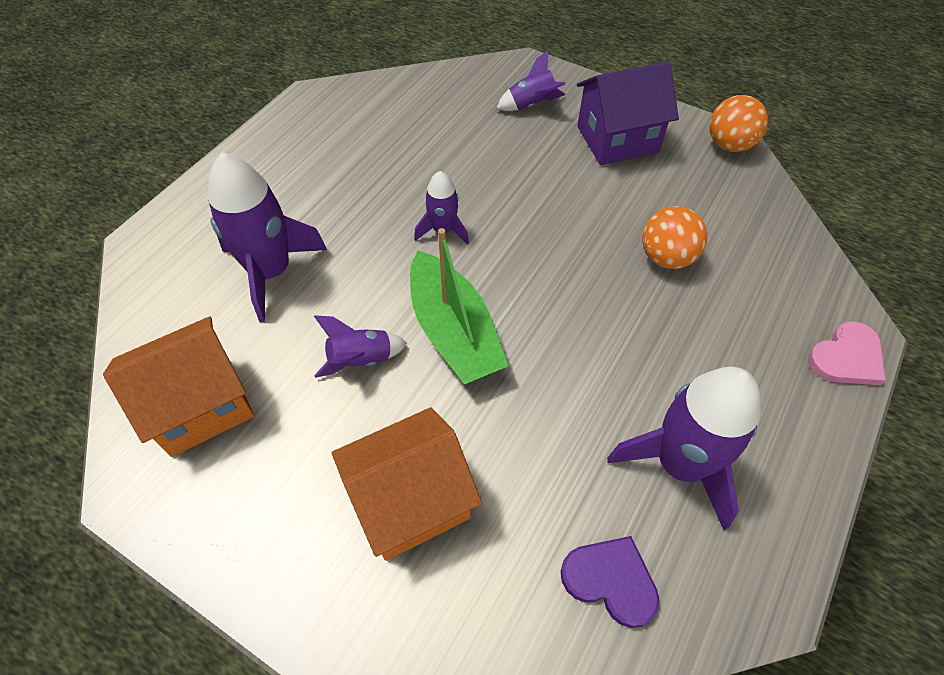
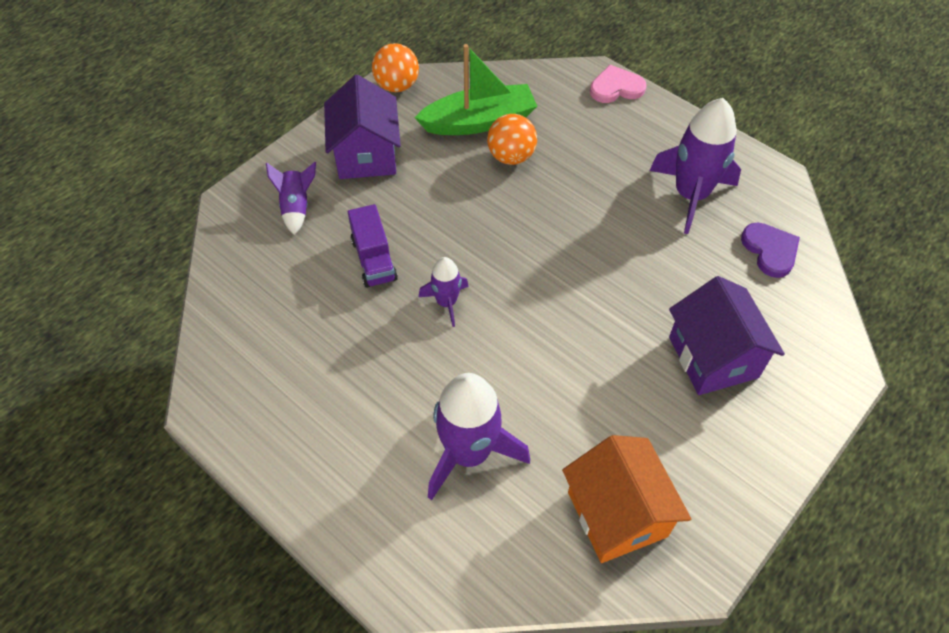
camera: 80 degrees left, 0 degrees up
(361, 360) = (583, 381): purple rocket -> none
(410, 500) = (713, 357): orange house -> purple house
(453, 332) = (563, 310): green boat -> green boat (479, 122)
(483, 168) = (374, 259): none -> purple truck
(610, 580) = (770, 250): purple heart -> purple heart turned 120 degrees clockwise
(847, 357) = (616, 87): pink heart -> pink heart turned 75 degrees counterclockwise

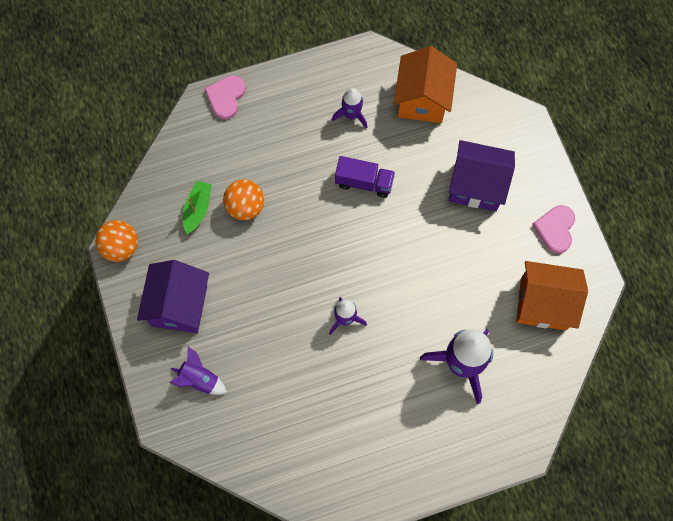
camera: 60 degrees left, 15 degrees up
(366, 155) = (179, 305): purple house -> purple house turned 75 degrees clockwise
(374, 259) = (281, 348): purple truck -> purple truck (364, 182)
(479, 122) = (198, 209): green boat -> green boat, size x0.56
(691, 195) = (351, 115): purple rocket -> purple rocket, size x0.54
(731, 478) = (555, 229): none -> pink heart
(770, 250) = (422, 99): purple heart -> orange house

